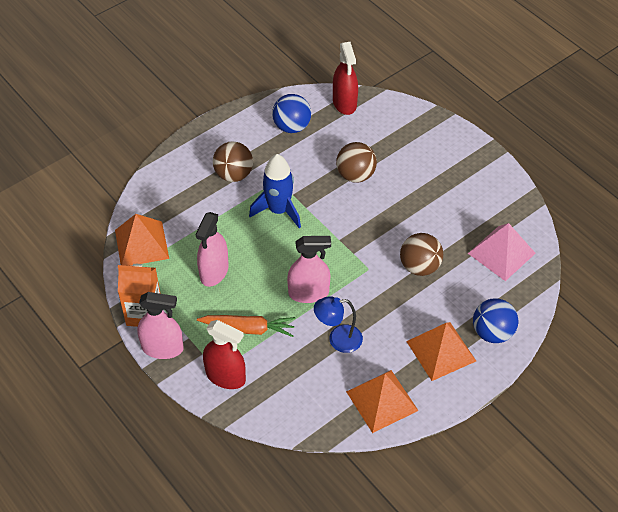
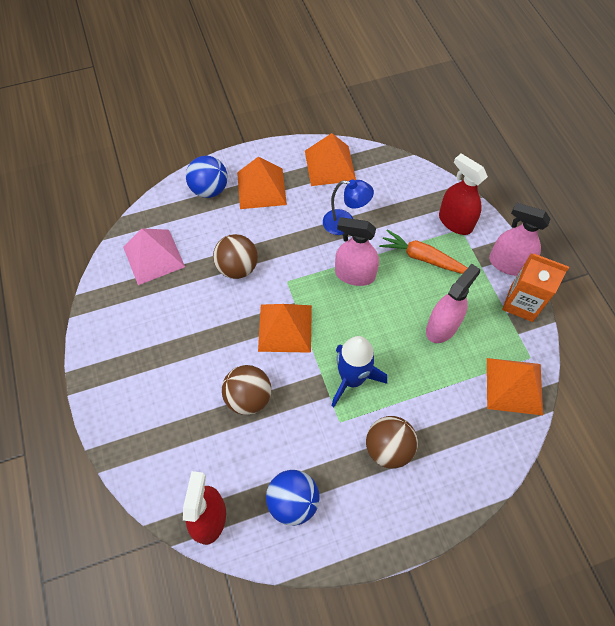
camera: 160 degrees left, 10 degrees up
(351, 231) = (285, 328): none -> orange pyramid

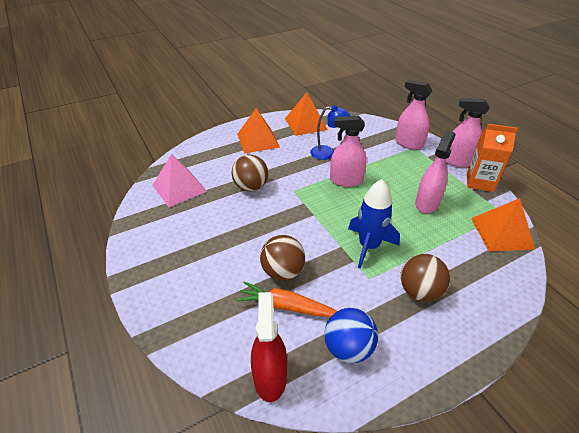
camera: 10 degrees left, 20 degrees down
(209, 189) = (218, 145): blue ball -> none
(285, 328) = (301, 219): orange pyramid -> none
(423, 258) = (394, 165): orange carrot -> orange carrot (286, 306)
(455, 222) = (408, 143): red spray bottle -> pink spray bottle

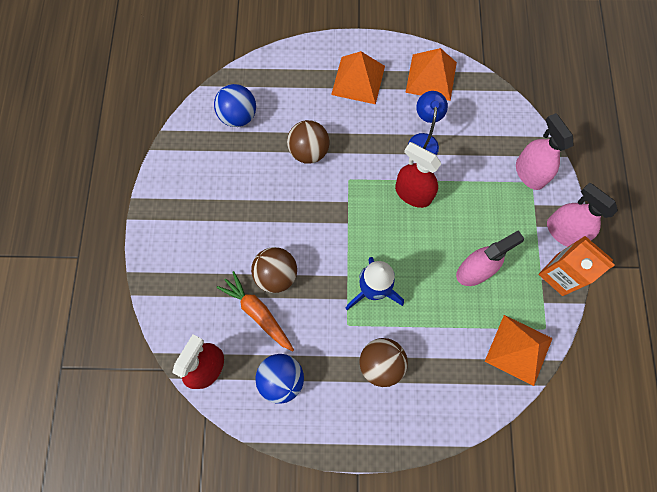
camera: 30 degrees right, 30 degrees up
(179, 188) = (238, 116): pink pyramid -> blue ball
(328, 153) = (423, 140): blue lamp -> blue lamp turned 120 degrees counterclockwise
(346, 180) = (413, 194): pink spray bottle -> red spray bottle

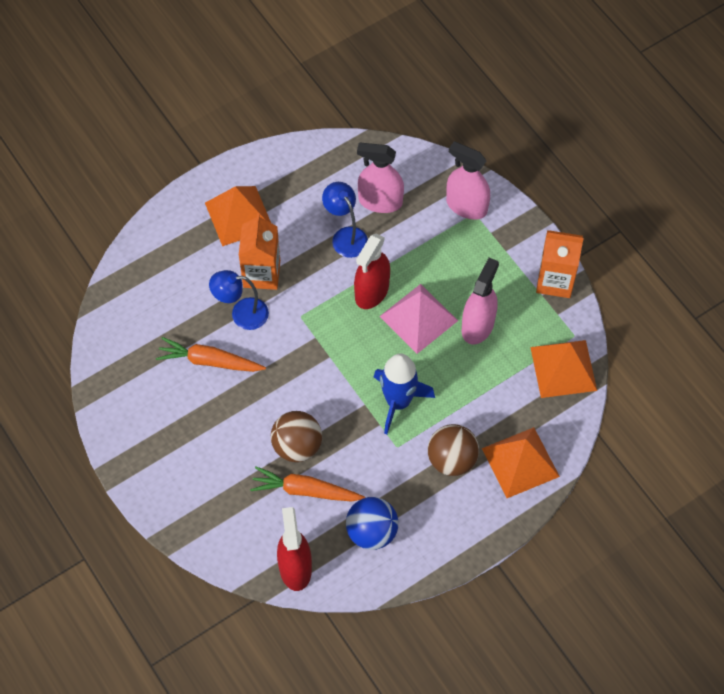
camera: 35 degrees left, 10 degrees down
(238, 116) = (143, 323): blue ball -> none
(262, 171) = (209, 361): none -> orange carrot
(309, 151) = (241, 314): brown ball -> blue lamp
(343, 131) = (261, 274): none -> orange carton
(413, 194) = (372, 291): red spray bottle -> red spray bottle turned 60 degrees counterclockwise
(431, 77) = (309, 170): orange pyramid -> orange pyramid (520, 462)
(433, 236) = (418, 318): none -> pink pyramid
(563, 232) = (533, 241): pink spray bottle -> pink spray bottle (380, 201)

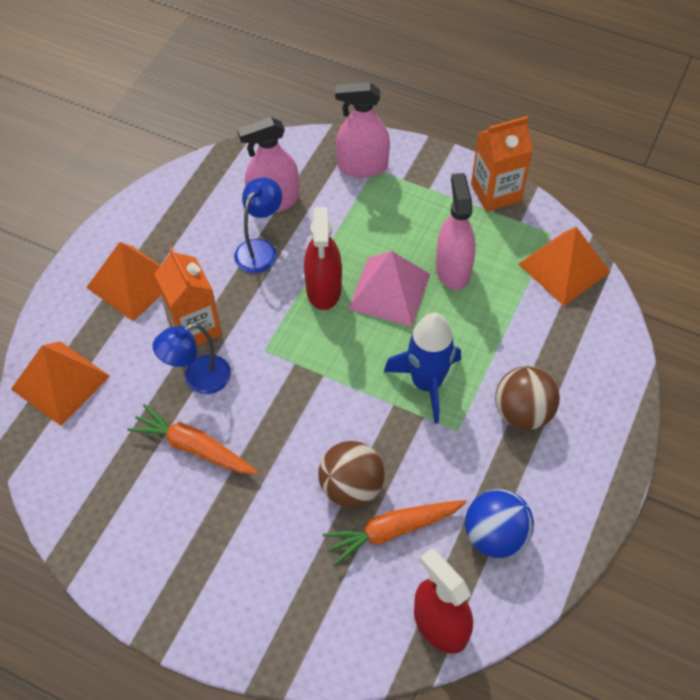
camera: 30 degrees left, 5 degrees down
(209, 361) = (193, 447): orange carrot -> orange carrot turned 45 degrees clockwise
(345, 236) = (260, 249): blue lamp -> blue lamp turned 90 degrees clockwise
(520, 462) = (591, 378): orange pyramid -> orange pyramid (60, 382)

